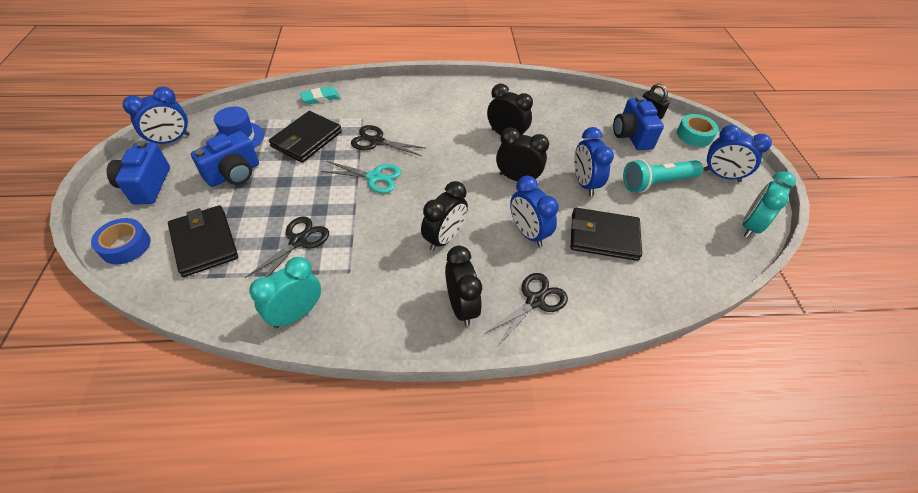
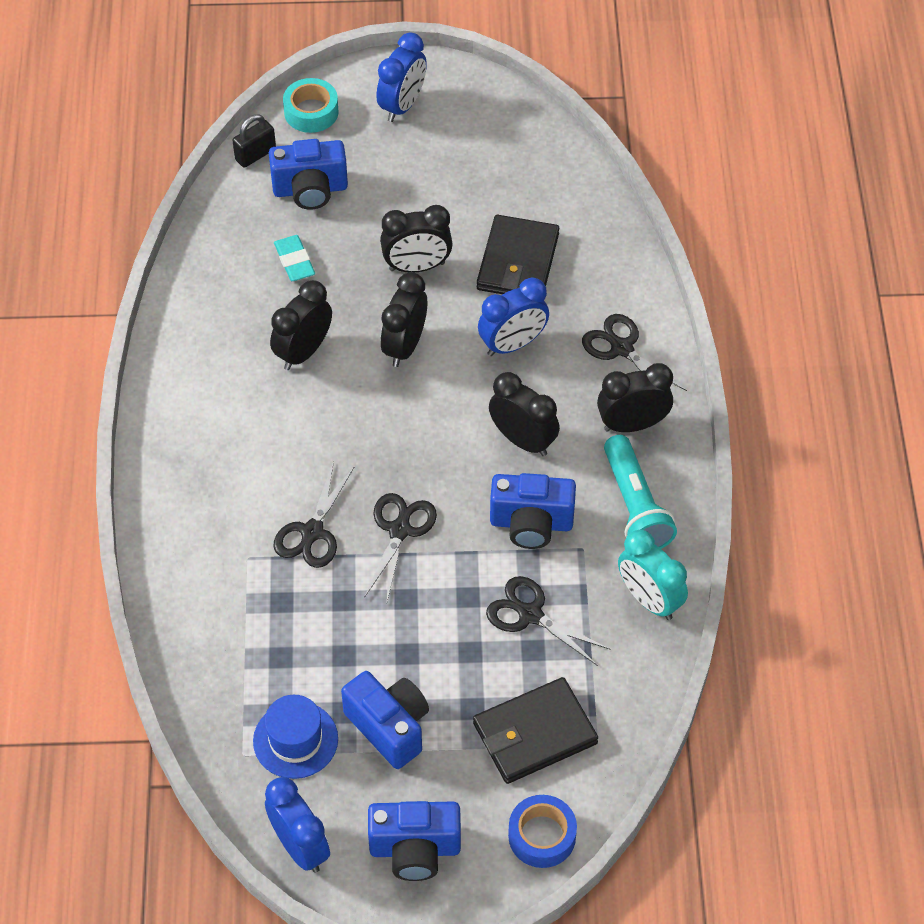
camera: 85 degrees left, 5 degrees up
(306, 139) = (304, 635): black wallet -> none
(320, 98) = (183, 629): turquoise eraser -> turquoise eraser (294, 261)
(373, 242) = (531, 523): none -> blue camera
(374, 177) = (399, 530): turquoise scissors -> black scissors
(584, 183) = (417, 266): blue clock -> black clock
(657, 183) = (416, 182): turquoise flashlight -> turquoise flashlight (635, 506)
(750, 226) = (498, 104): turquoise clock -> none

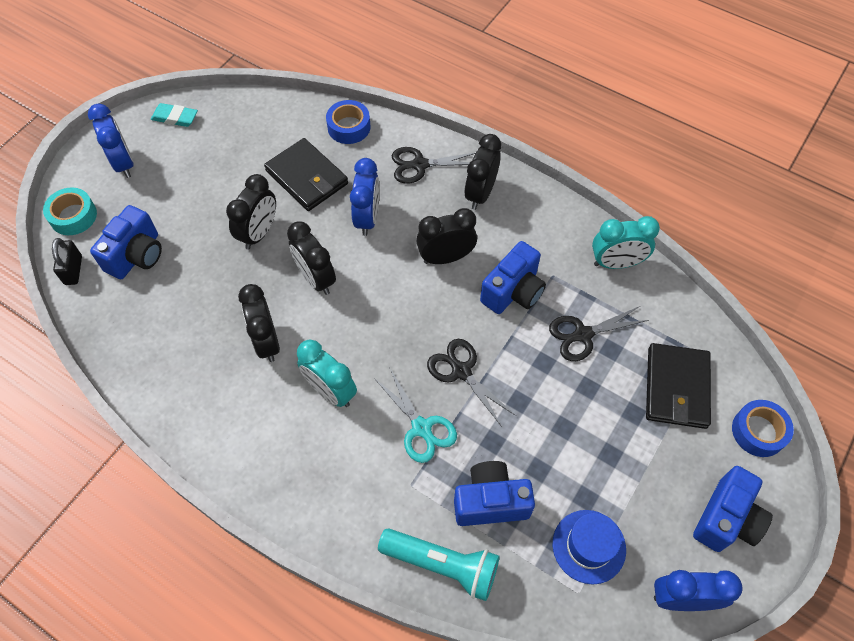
camera: 55 degrees left, 5 degrees up
(292, 435) = (330, 391): none -> turquoise clock
(294, 261) = (186, 301): turquoise eraser -> turquoise eraser (175, 117)
(312, 532) = (421, 428): black scissors -> turquoise scissors
(389, 727) = (616, 475): blue camera -> blue camera (490, 501)
(615, 256) = (349, 127): none -> blue tape
(635, 506) = (541, 228): turquoise flashlight -> turquoise flashlight (442, 564)

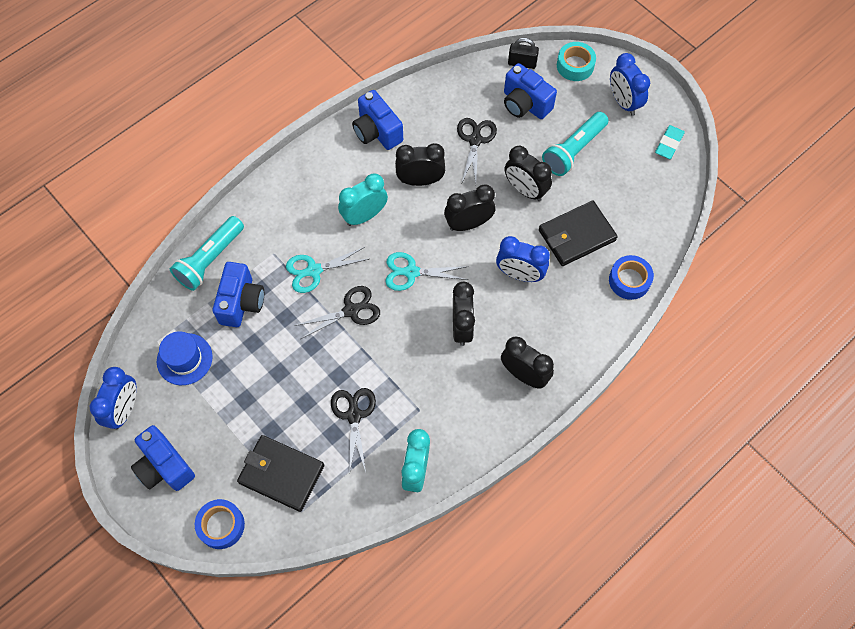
camera: 105 degrees right, 5 degrees up
(123, 163) = (623, 102): blue clock -> blue clock turned 75 degrees clockwise
(197, 197) = (574, 150): none -> turquoise flashlight
(394, 321) = (411, 272): none -> turquoise scissors
(420, 165) = (570, 331): black scissors -> black scissors (475, 140)
(513, 291) = (412, 372): blue camera -> blue camera (377, 132)

